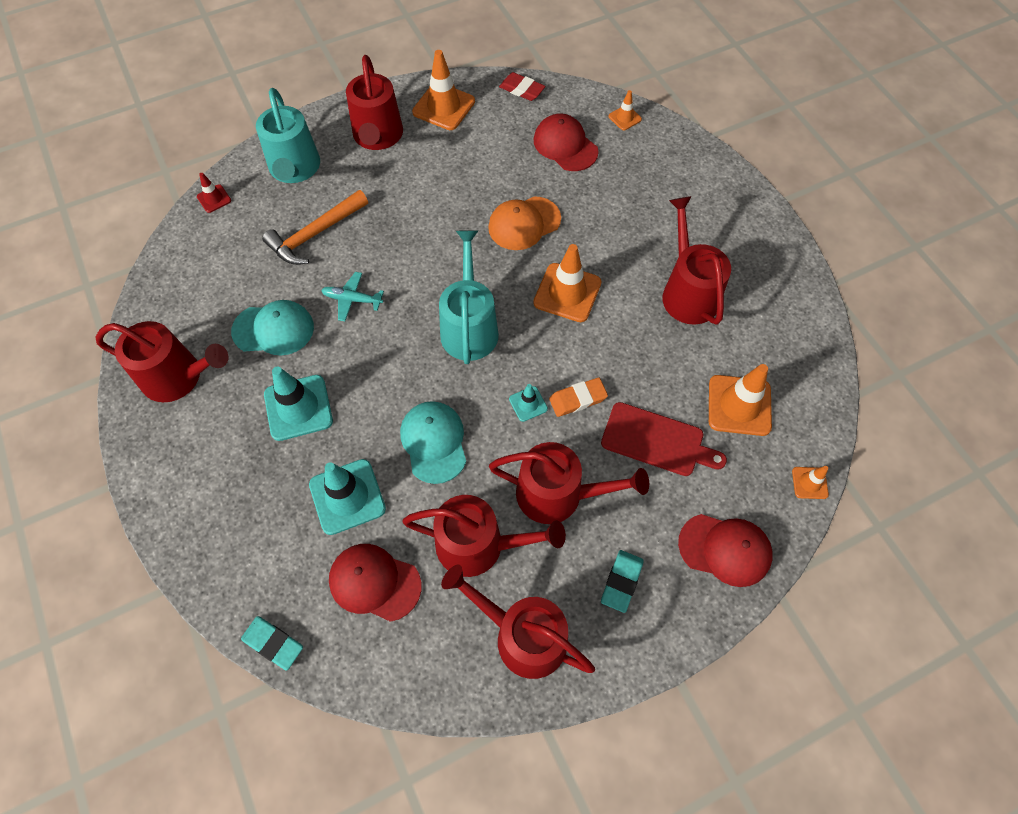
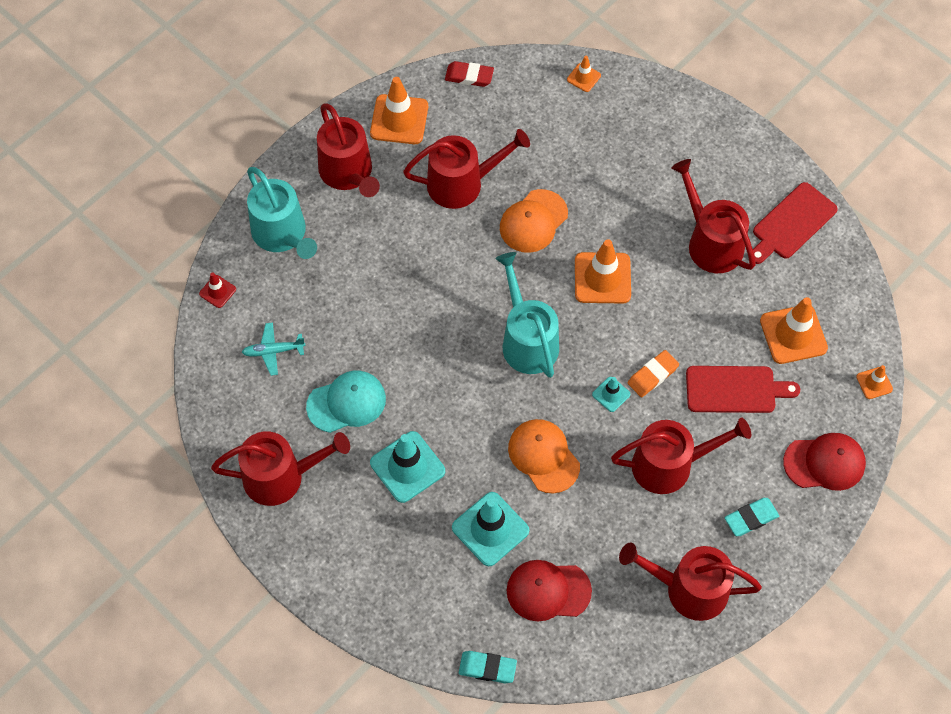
camera: 20 degrees left, 0 degrees up
(315, 234) = (338, 296): orange hammer -> none
(352, 299) = (406, 349): turquoise plane -> turquoise plane (273, 351)
(434, 442) = (543, 456): turquoise cap -> orange cap
(478, 545) = (621, 530): red watering can -> red watering can (462, 183)
(565, 145) = (538, 126): red cap -> none
(621, 582) = (751, 518): turquoise eraser -> turquoise eraser turned 60 degrees clockwise
(776, 299) = (791, 223): none -> red cutting board

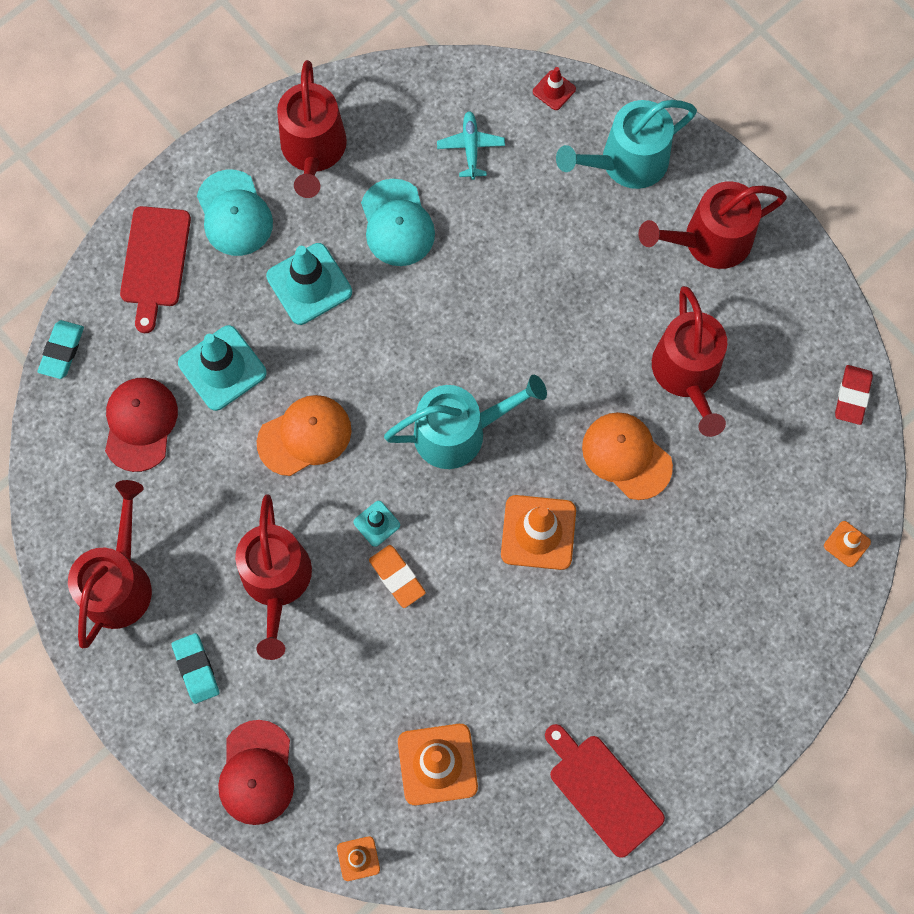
camera: 95 degrees right, 10 degrees up
(345, 536) = (234, 213): none -> turquoise cap
(399, 120) = (787, 305): orange traffic cone -> none
(711, 242) = (580, 678): red watering can -> none
(735, 390) = (367, 676): red cutting board -> red cutting board (155, 262)

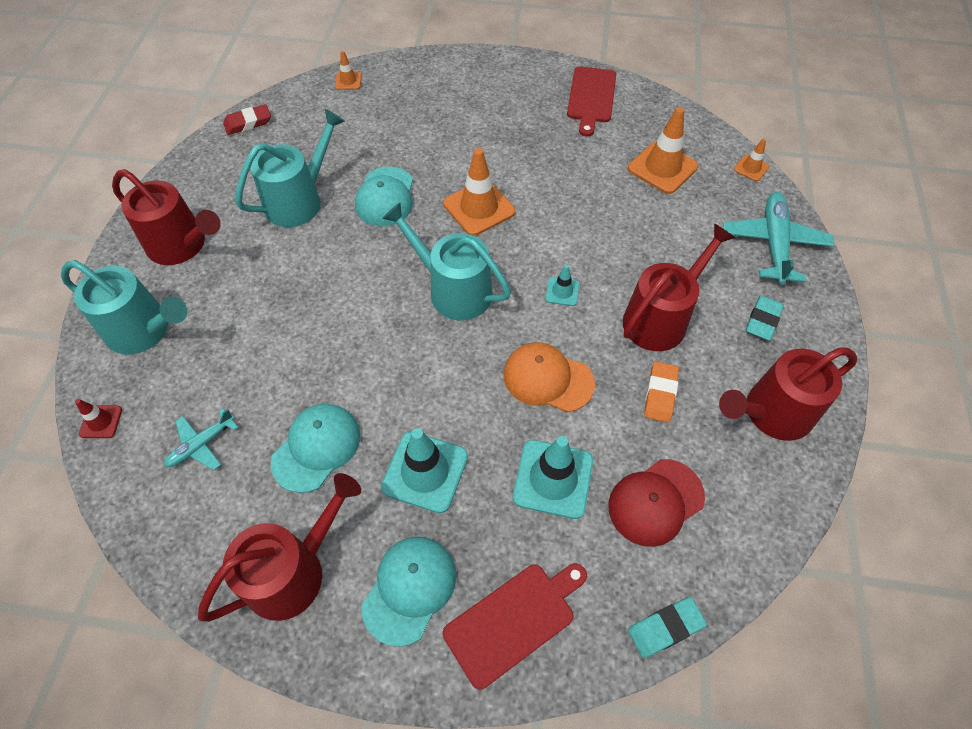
camera: 130 degrees left, 15 degrees down
(256, 773) = (773, 243): red cap -> turquoise plane
(397, 577) = (583, 257): orange eraser -> orange eraser (660, 394)
(626, 456) = (385, 197): orange cap -> turquoise cap
(687, 374) = (299, 201): red watering can -> turquoise watering can

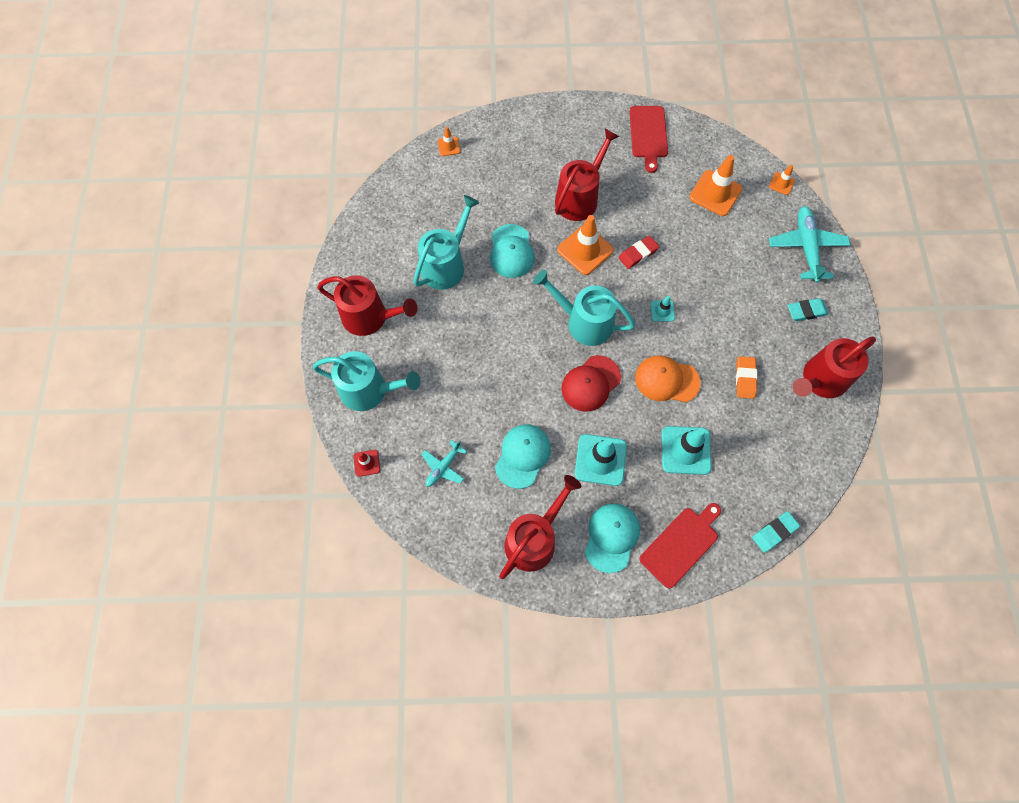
camera: 10 degrees left, 10 degrees up
(248, 123) = (380, 199): red eraser -> red eraser (638, 254)
(655, 502) = (754, 454): red cap -> red cap (591, 383)
(660, 318) = (735, 321): red watering can -> red watering can (579, 198)
(762, 320) = (806, 311): turquoise eraser -> turquoise eraser turned 60 degrees clockwise

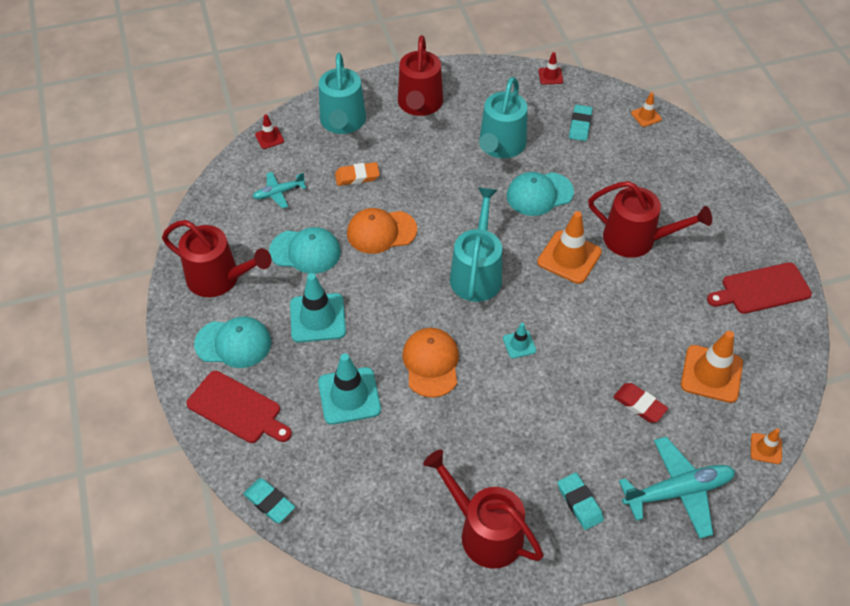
camera: 75 degrees right, 15 degrees down
(373, 201) = (550, 76): none -> red traffic cone
(442, 197) = (580, 125): none -> turquoise eraser
(443, 467) = (278, 193): turquoise plane -> turquoise plane turned 45 degrees counterclockwise
(446, 265) = (500, 146): turquoise watering can -> turquoise watering can turned 90 degrees clockwise
(517, 386) = (381, 232): none -> orange cap
(591, 383) = (404, 293): red cap -> none
(638, 254) = (586, 308): red eraser -> red eraser (639, 405)
(745, 378) = (459, 444): orange eraser -> orange eraser (357, 176)

